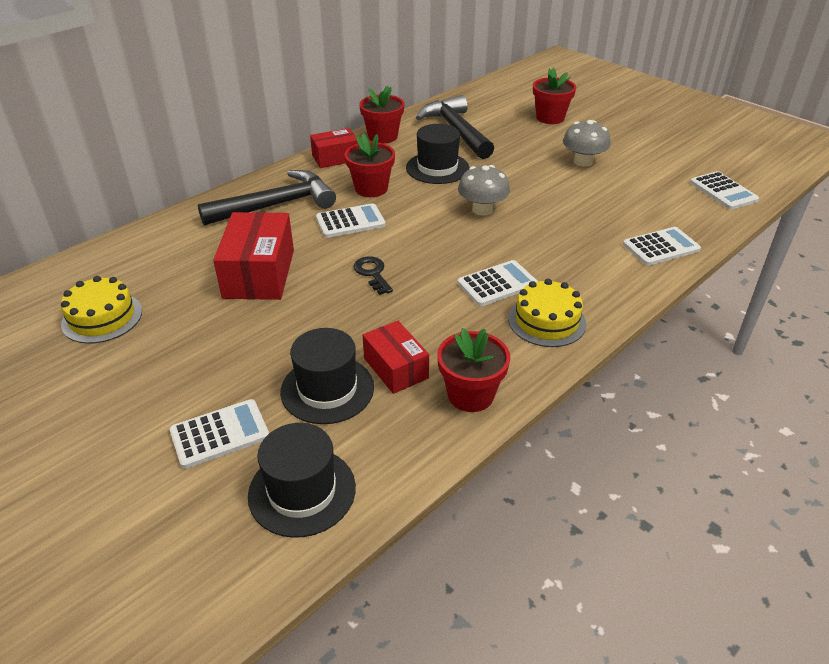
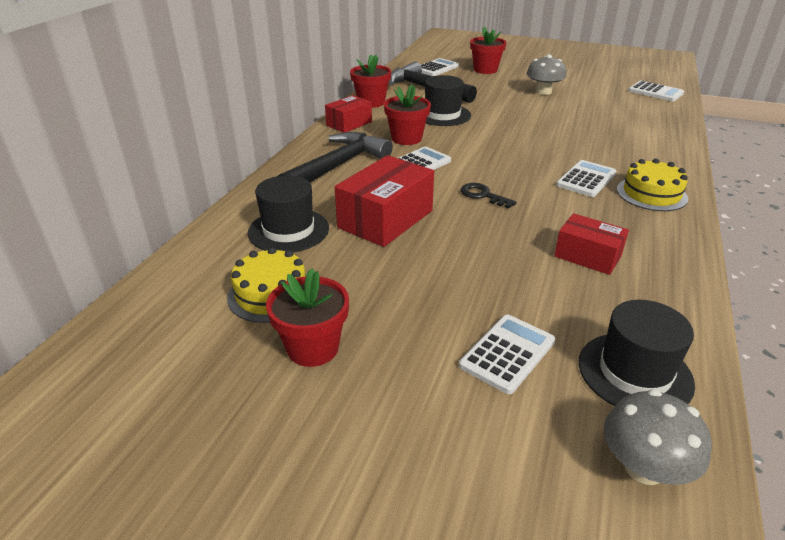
camera: 25 degrees left, 5 degrees down
(259, 273) = (385, 219): red box -> red box turned 60 degrees clockwise
(327, 389) = (554, 288): black hat -> black hat (288, 230)
(470, 395) = (666, 257): red flower pot -> red flower pot (313, 348)
(482, 209) = (511, 134): grey mushroom -> grey mushroom (644, 467)
(661, 247) = (662, 131): white calculator -> white calculator (436, 68)

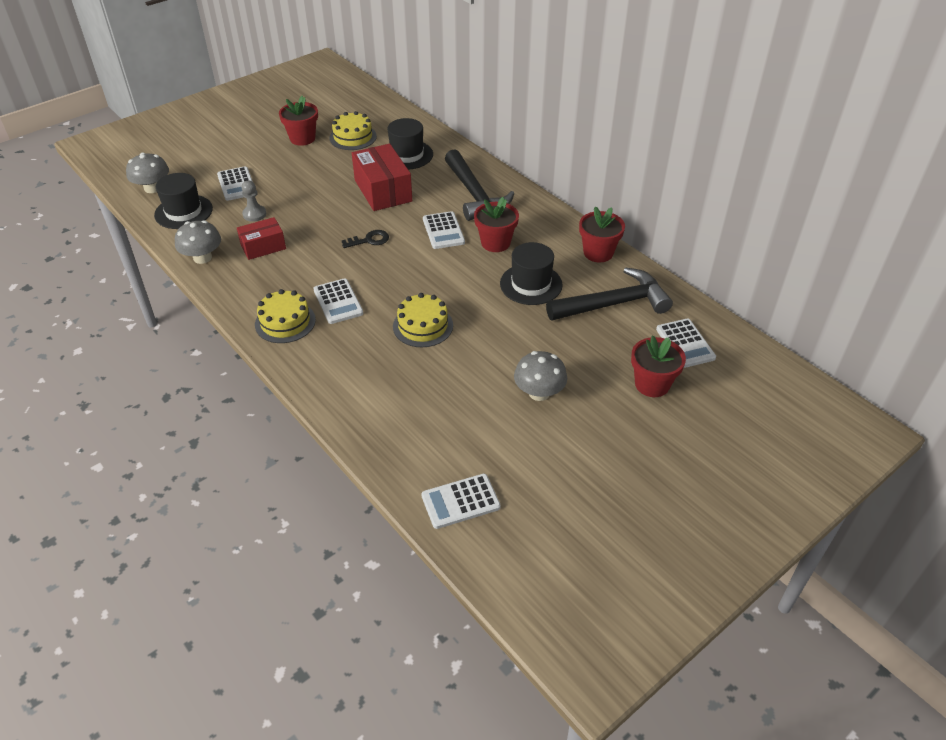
camera: 120 degrees right, 10 degrees up
(349, 124) = (553, 224): red box -> none
(546, 295) = (254, 214): none -> grey pawn
(550, 138) = (423, 326): none -> yellow cake
(673, 292) = (202, 258): none -> grey mushroom

